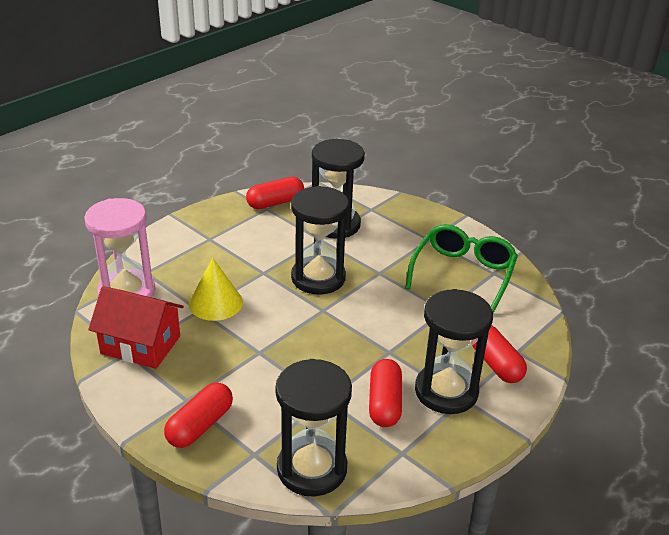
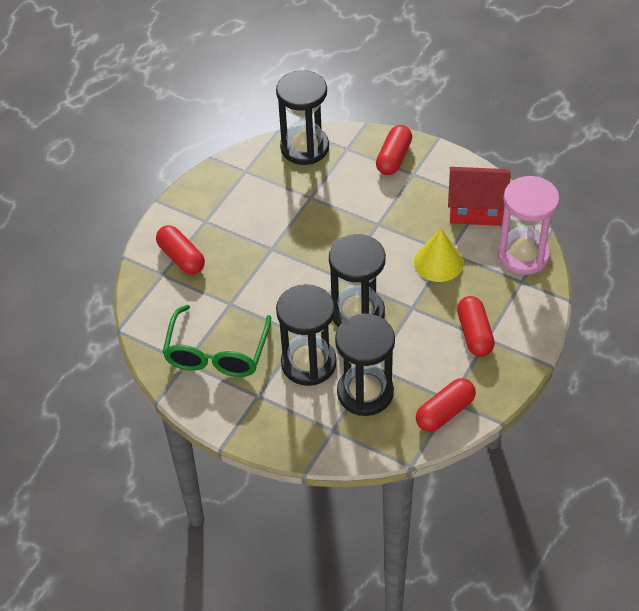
camera: 170 degrees right, 15 degrees up
(384, 403) = (265, 203): red capsule -> red capsule (474, 334)
(446, 391) = (219, 223): black hourglass -> black hourglass (308, 363)

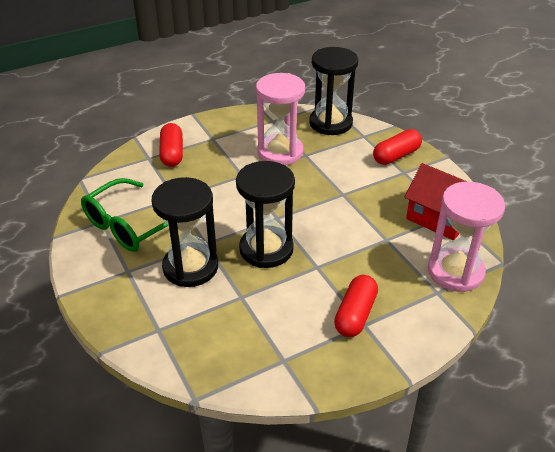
camera: 30 degrees right, 10 degrees down
(284, 205) = (280, 152): none -> pink hourglass
(365, 393) = (214, 313): black hourglass -> none
(438, 262) = (370, 243): yellow cone -> none
(445, 412) = (269, 368): red capsule -> none

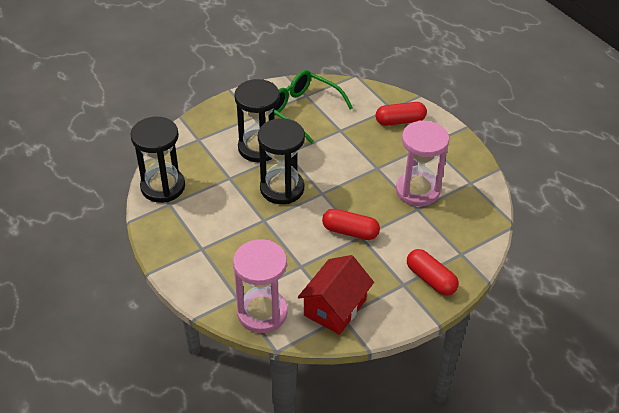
camera: 85 degrees right, 5 degrees up
(330, 123) = (478, 227): black hourglass -> black hourglass (163, 187)
(355, 314) = (212, 243): red capsule -> red capsule (350, 231)

